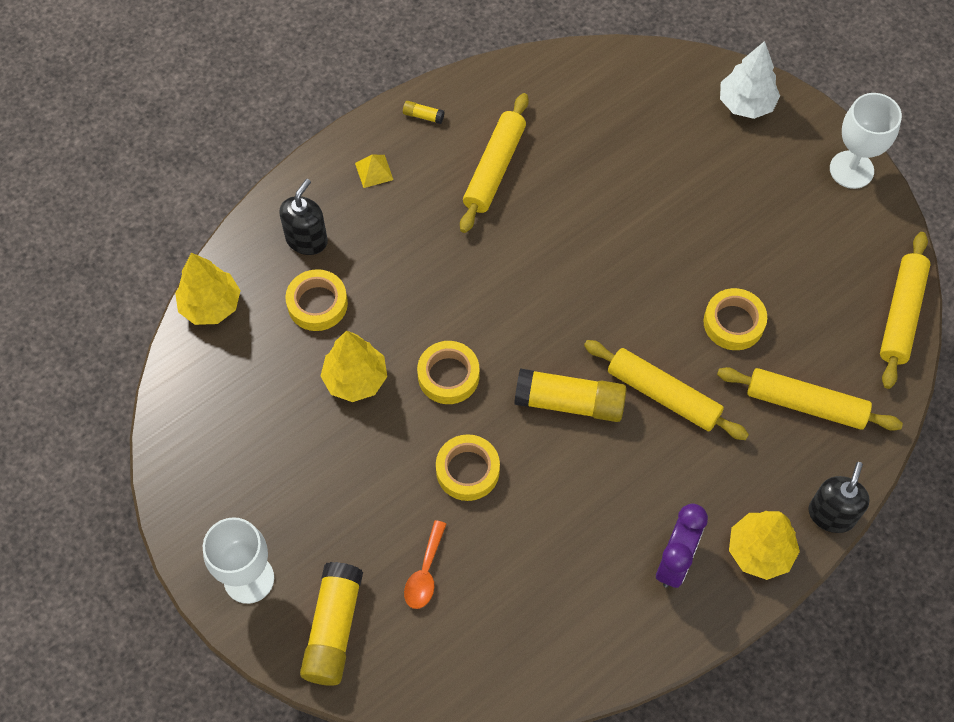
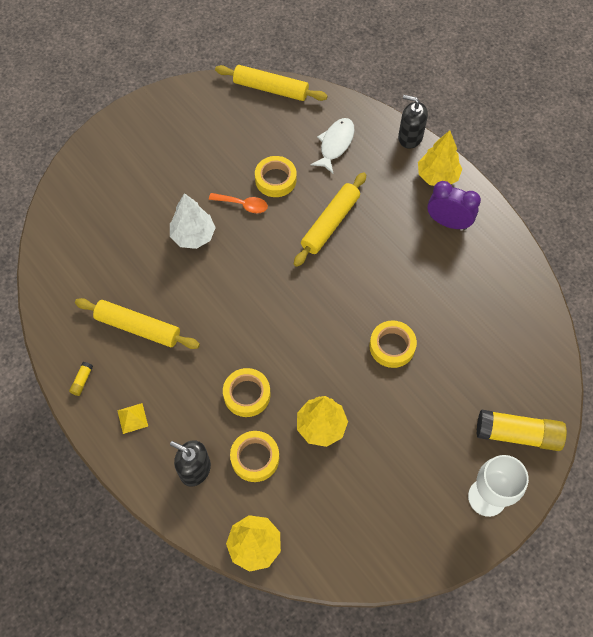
camera: 90 degrees left, 0 degrees up
(425, 572) = (470, 374): orange spoon -> orange spoon (242, 205)
(448, 376) = (317, 360): yellow tape -> yellow tape (247, 394)
(570, 402) = (337, 280): yellow glue stick -> none
(746, 104) = (97, 160): white tree -> white tree (193, 236)
(806, 404) = (335, 144): yellow rolling pin -> white fish
(851, 170) = (159, 104): white goblet -> none

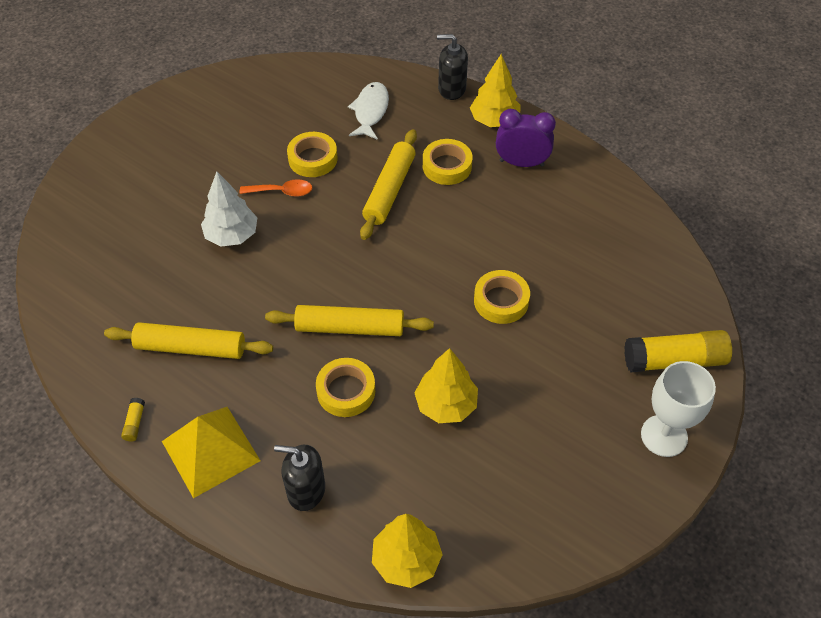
camera: 15 degrees left, 10 degrees down
(132, 418) = (210, 450): yellow pyramid -> yellow pyramid, size x2.22
(255, 458) = (377, 459): yellow tape -> yellow tape (447, 166)
(271, 89) = (280, 71): yellow rolling pin -> yellow rolling pin (350, 328)

